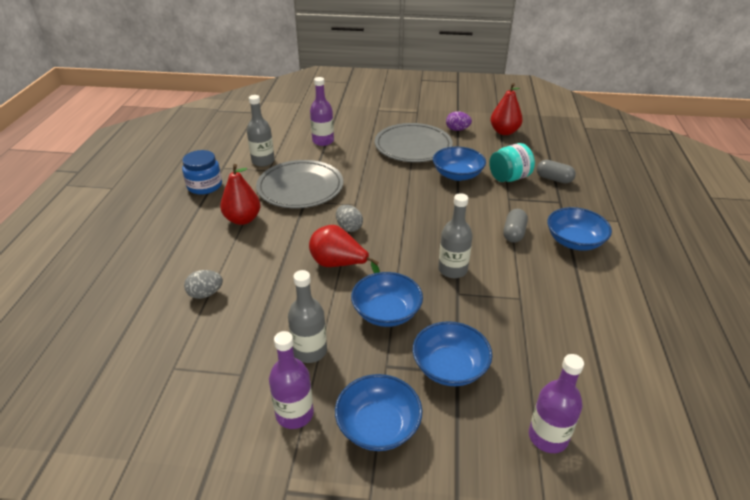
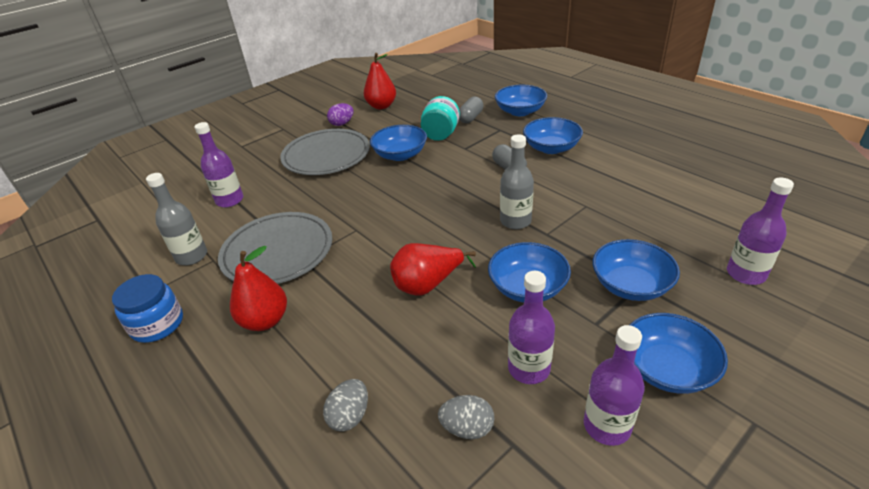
camera: 45 degrees left, 0 degrees up
(310, 351) = (529, 368): grey bottle -> purple bottle
(349, 227) = (384, 250): grey egg -> grey egg (467, 428)
(554, 179) = (470, 118): grey capsule -> grey capsule turned 45 degrees counterclockwise
(603, 198) = (520, 111): none -> blue bowl

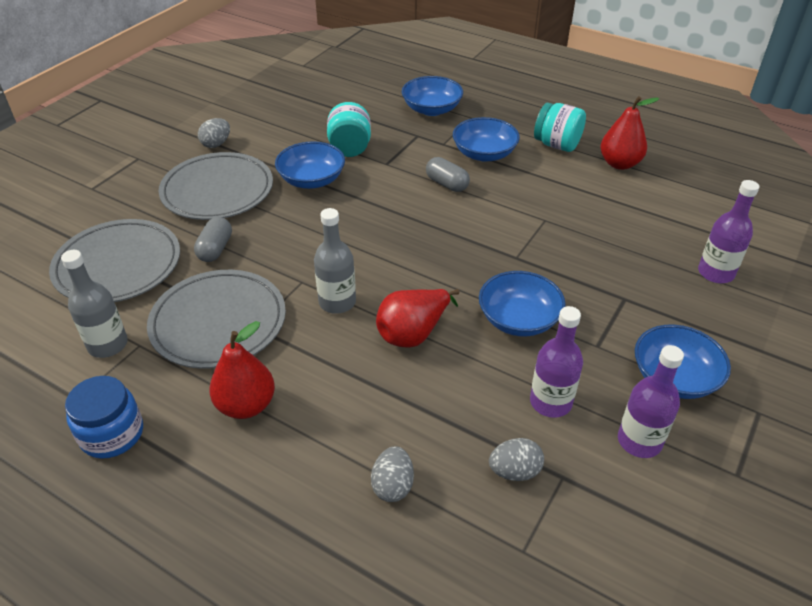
camera: 20 degrees left, 5 degrees up
(230, 200) = (118, 265): purple bottle -> grey plate
(342, 124) = (216, 144): purple egg -> grey egg
(381, 106) = (257, 115): red pear -> red pear (619, 164)
(470, 118) = (377, 122): grey capsule -> grey capsule (215, 249)
(515, 221) = (478, 247): grey bottle -> grey bottle (337, 302)
(620, 146) = (557, 145): none -> turquoise jar
(630, 285) = (617, 301): blue bowl -> none

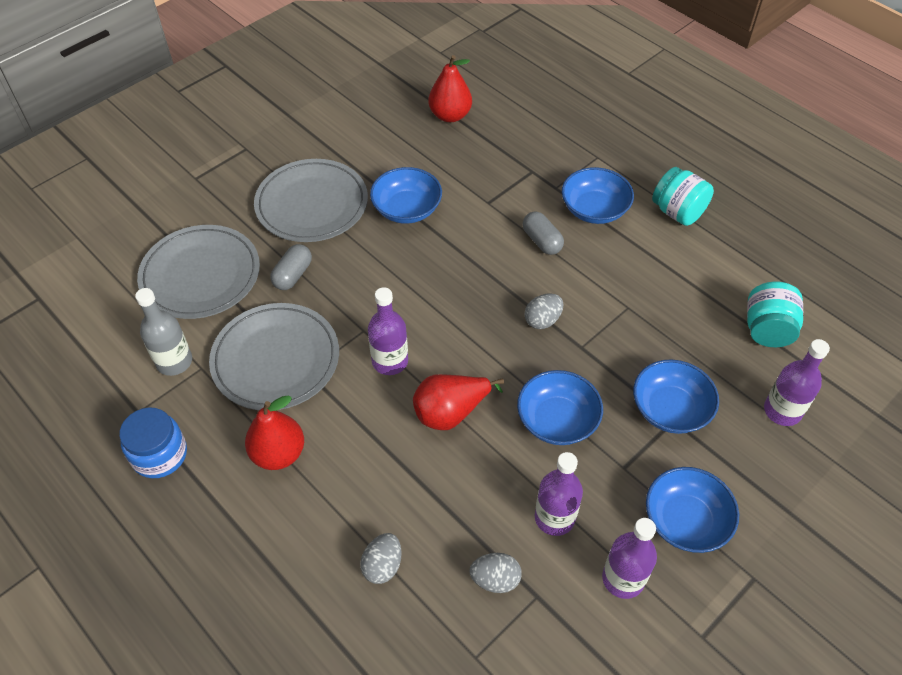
camera: 15 degrees right, 10 degrees up
(216, 144) = (325, 144): grey egg -> grey egg (542, 320)
(337, 302) = (390, 361): grey bottle -> purple bottle
(350, 148) = (456, 175): turquoise jar -> turquoise jar (767, 329)
(431, 109) = (558, 138): blue bowl -> blue bowl (670, 409)
(619, 164) = (737, 251): red pear -> red pear (450, 115)

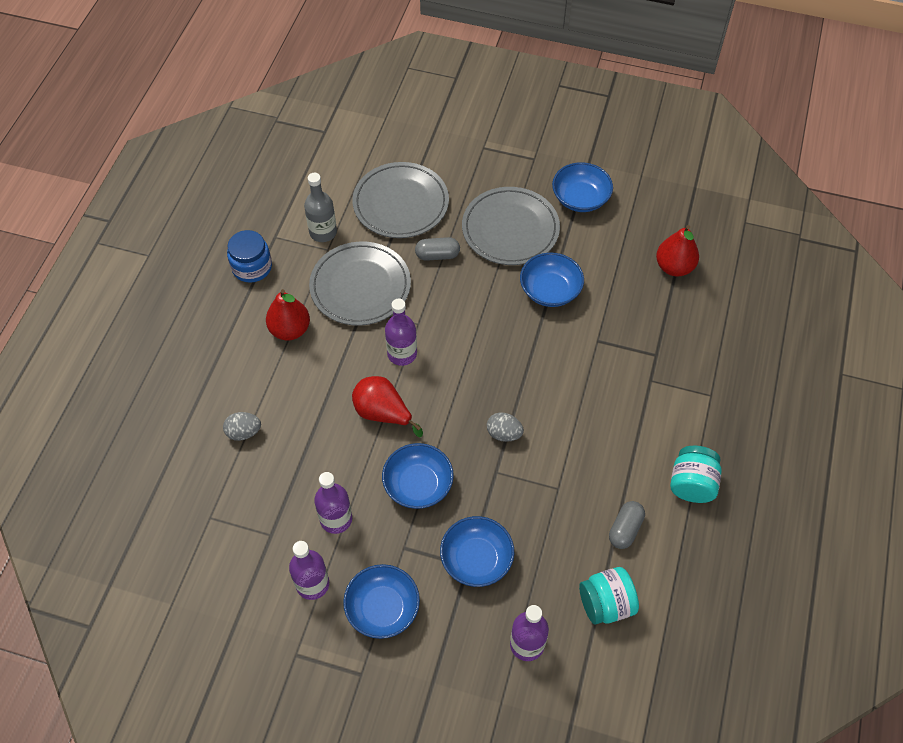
camera: 60 degrees right, 5 degrees up
(495, 579) = (269, 503): grey egg -> none
(542, 241) = (584, 397): grey capsule -> grey capsule (625, 529)
(594, 209) = (647, 419): blue bowl -> blue bowl (580, 198)

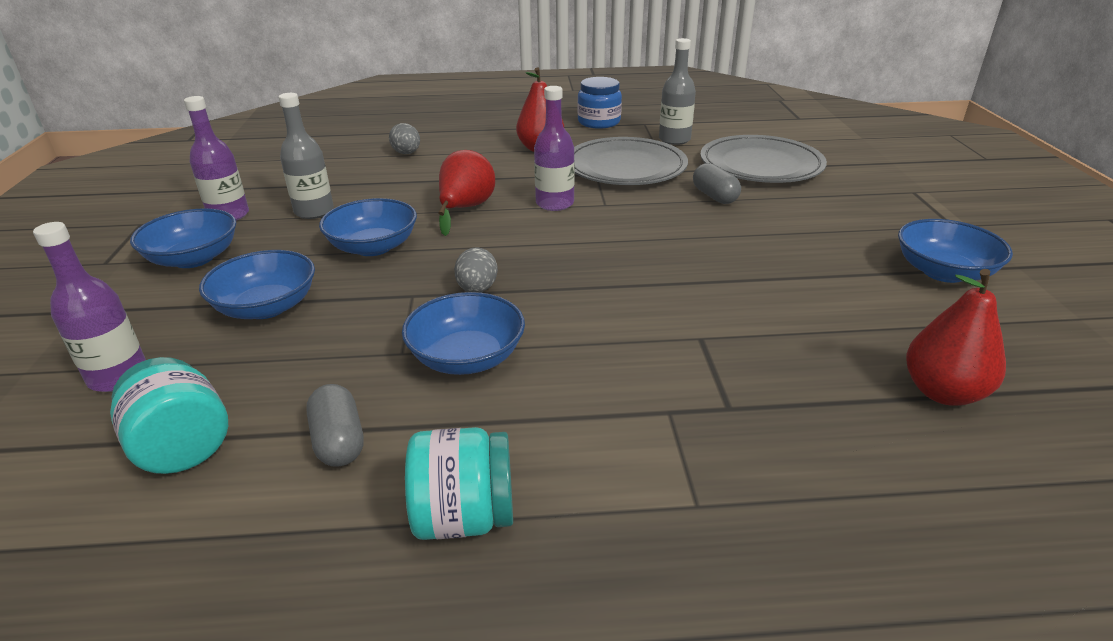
camera: 70 degrees right, 25 degrees down
(336, 519) = (314, 211): purple bottle -> grey bottle
(510, 229) = (813, 231): grey plate -> none
(550, 290) = (748, 279): blue bowl -> blue bowl (467, 357)
(625, 529) = (338, 441): grey capsule -> grey capsule turned 60 degrees clockwise

